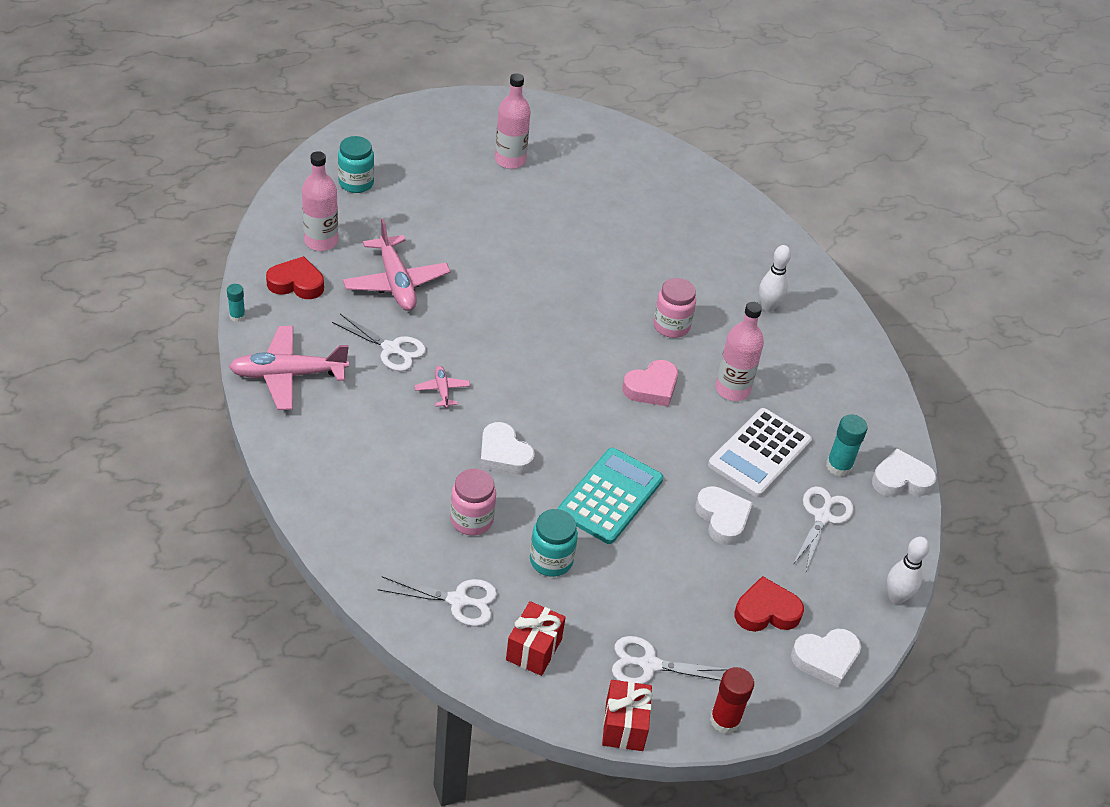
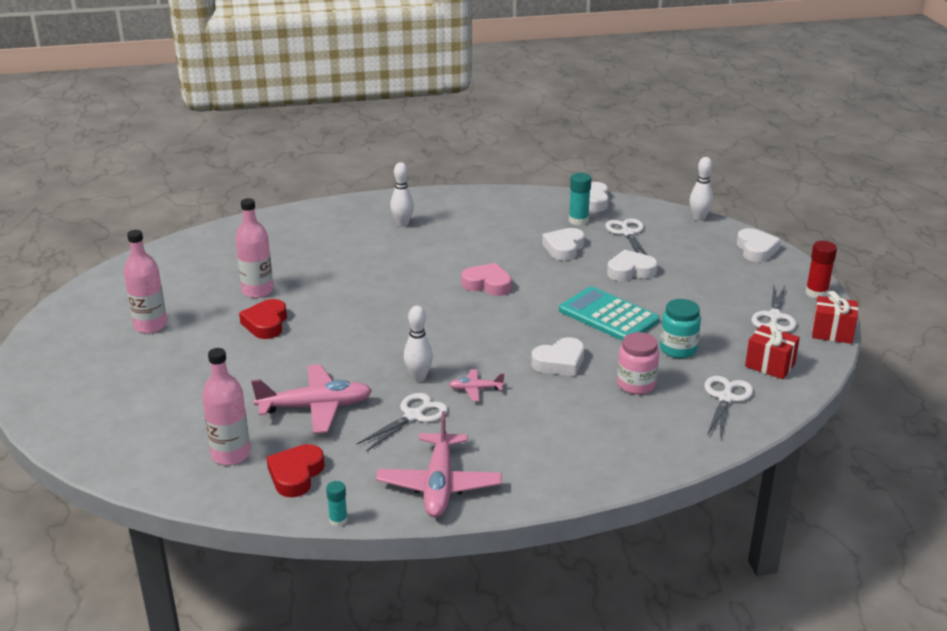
camera: 75 degrees left, 15 degrees down
(356, 183) = (139, 425): turquoise jar -> none
(456, 347) = (418, 377): none -> white bowling pin
(651, 388) = (487, 284): pink heart -> pink heart turned 45 degrees counterclockwise
(671, 326) = (415, 267): pink jar -> none
(732, 389) = (494, 250): pink bottle -> pink bottle (257, 291)
(759, 453) = (564, 248): white calculator -> white heart
(766, 611) = (717, 265): red heart -> red heart (266, 324)
(822, 517) = (628, 233): white scissors -> white scissors turned 45 degrees clockwise

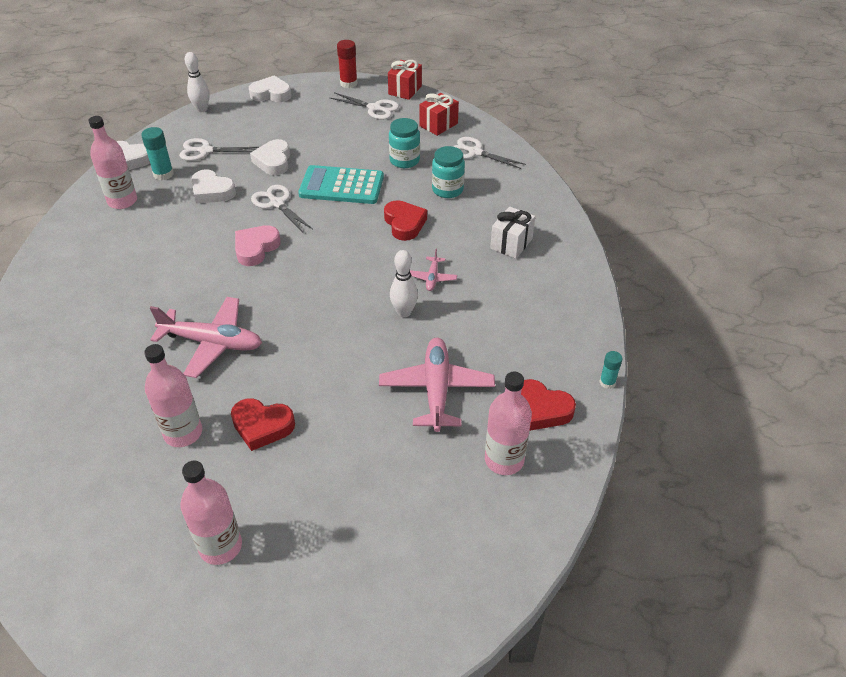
camera: 80 degrees left, 15 degrees up
(402, 224) = (92, 295): white bowling pin -> none
(413, 416) = (464, 321): white scissors -> white scissors (277, 203)
(439, 485) = (564, 315): pink plane -> pink plane (212, 343)
(529, 210) = (122, 201): none -> pink bottle
(553, 439) = (511, 243): none -> white gift
(559, 362) = (404, 224): white heart -> red heart
(608, 316) = (341, 186): turquoise calculator -> turquoise calculator turned 45 degrees clockwise
(636, 385) = (447, 190): pink jar -> turquoise jar

